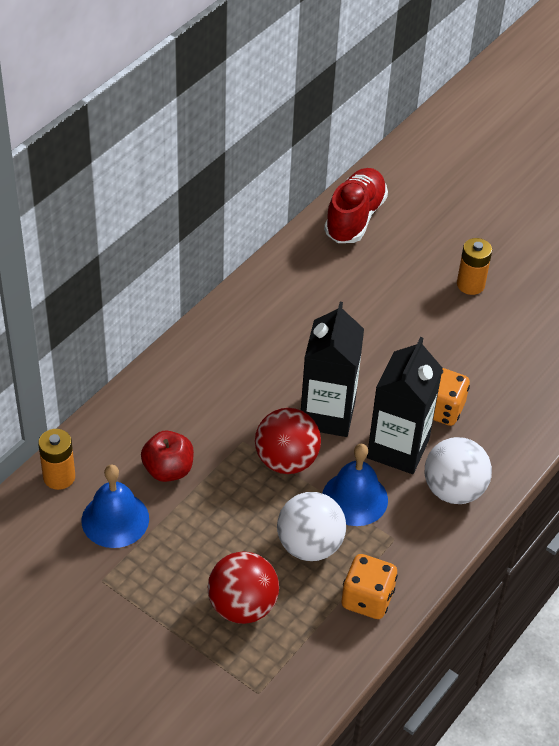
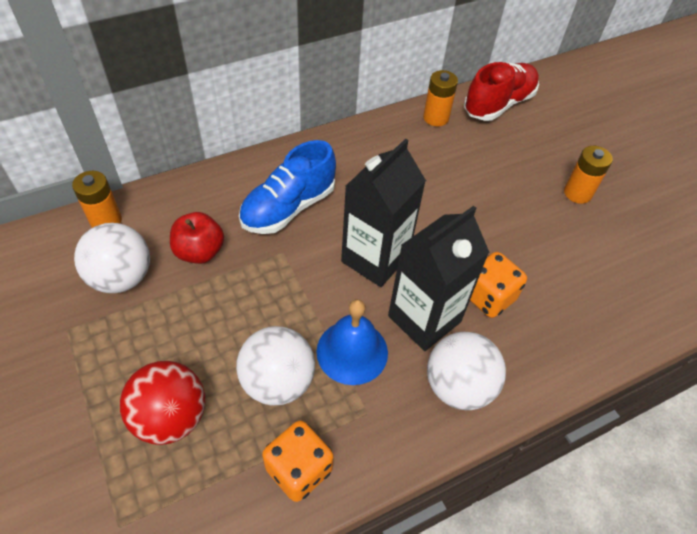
camera: 25 degrees right, 5 degrees up
(115, 519) = (122, 277): blue bell -> white ball
(220, 398) = (288, 208): none -> blue shoe
(286, 460) = (310, 286): red ball -> none
(303, 255) = (436, 118): none -> orange battery

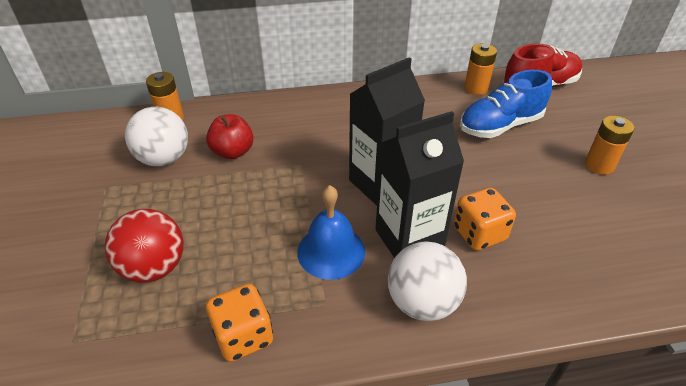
camera: 20 degrees right, 10 degrees down
(277, 381) = (255, 260): white ball -> none
(288, 208) = (319, 133): blue shoe -> blue shoe (500, 126)

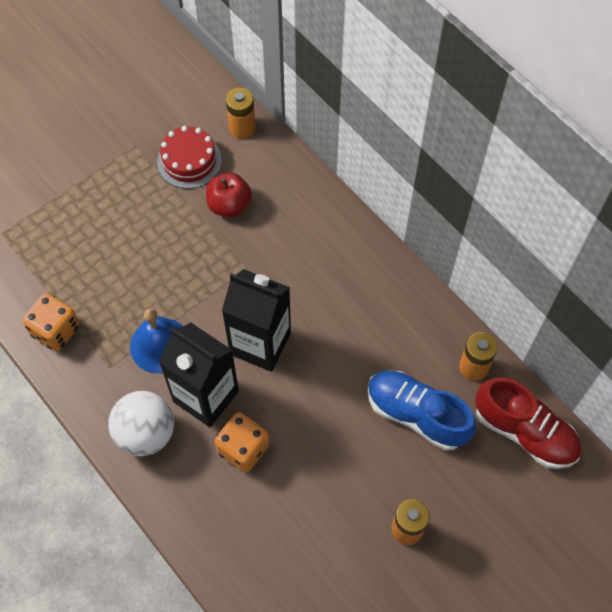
camera: 60 degrees right, 20 degrees up
(154, 267) = (80, 236): red ball -> none
(164, 159) = (189, 161): white ball -> red cake

